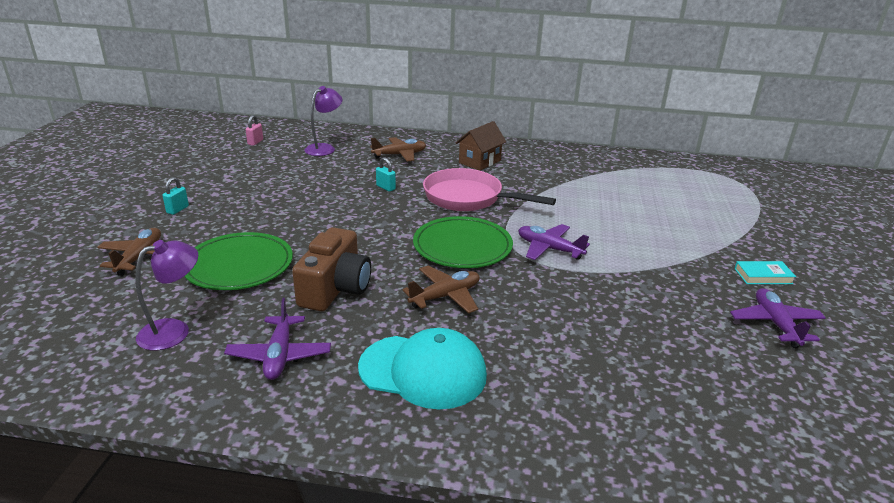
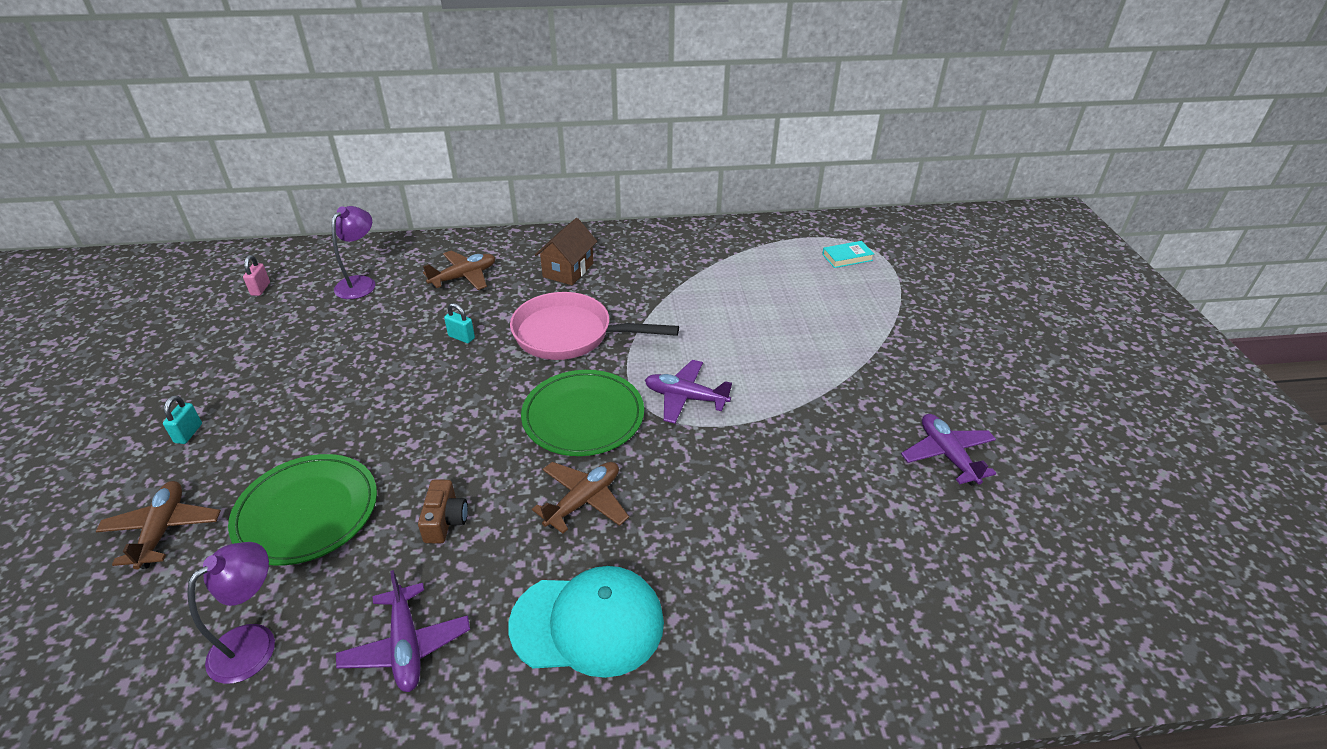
camera: 15 degrees left, 10 degrees up
(335, 288) = (445, 521): brown camera -> brown camera, size x0.54
(763, 276) = (922, 388): turquoise book -> turquoise book (847, 257)

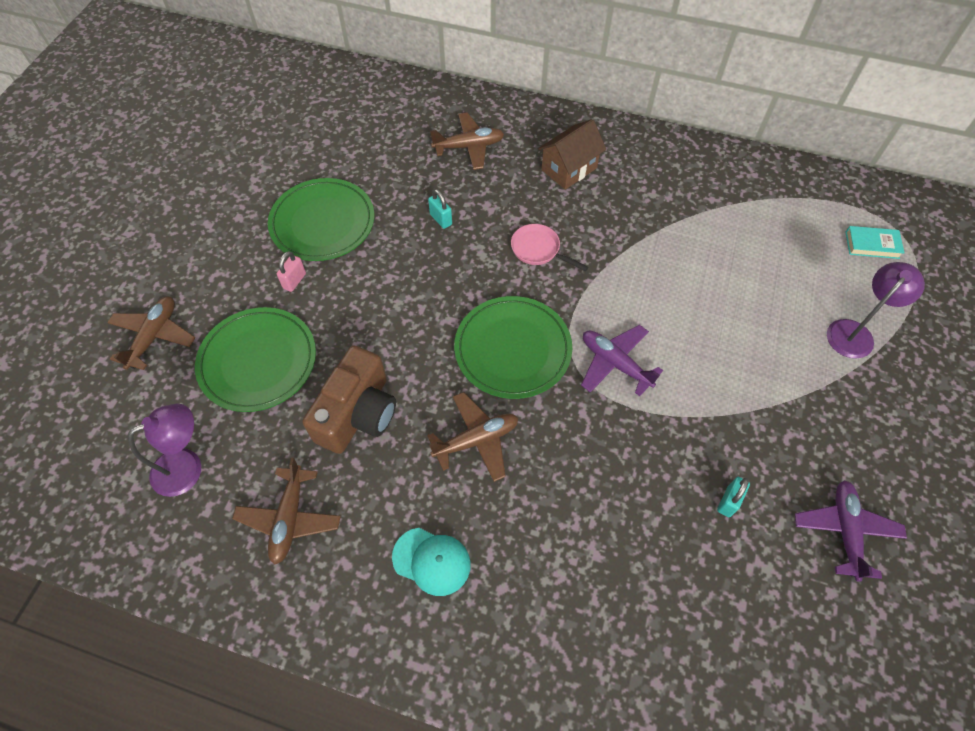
camera: 25 degrees right, 20 degrees up
(188, 433) = (195, 247): turquoise padlock -> turquoise padlock (728, 501)
(260, 289) = (292, 106): pink padlock -> pink padlock (294, 281)
(334, 372) = (322, 223): none -> green plate
(360, 283) = (376, 125): purple lamp -> purple lamp (855, 332)
(406, 646) = (289, 518): purple plane -> brown plane
(445, 521) = (358, 413): brown camera -> brown camera, size x1.85
(569, 335) = (538, 250): pink pan -> pink pan, size x0.50
(588, 623) = (431, 561): turquoise cap -> turquoise cap, size x0.60

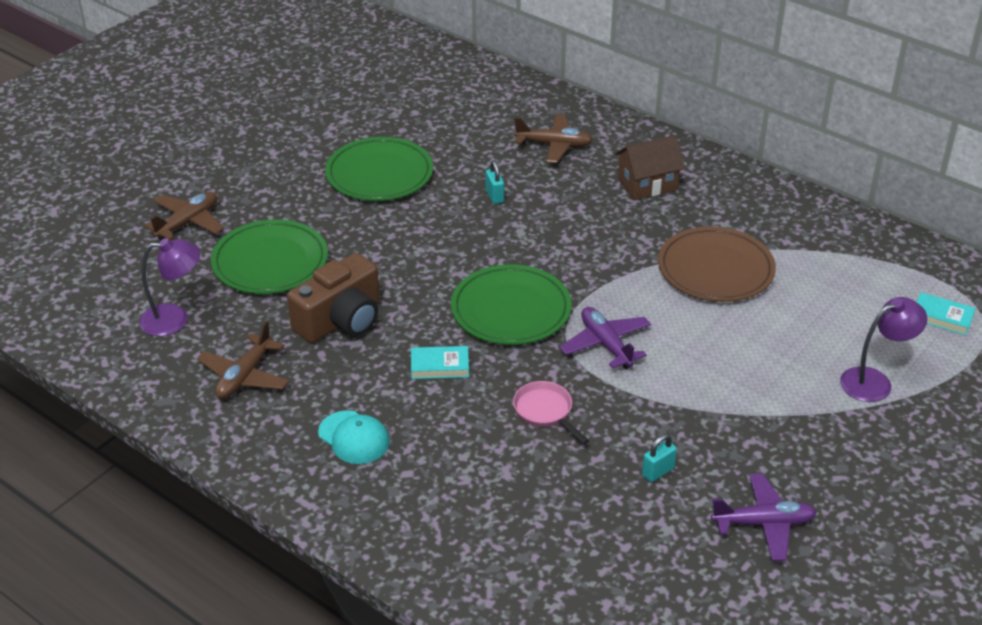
camera: 20 degrees right, 20 degrees down
(294, 281) = (331, 211): pink padlock -> none
(476, 440) = (440, 366): brown plane -> turquoise book
(538, 250) = (579, 241): pink pan -> pink pan (545, 411)
(669, 247) = (715, 269): none -> brown plate
(845, 531) = (763, 523): purple plane -> purple plane turned 60 degrees clockwise

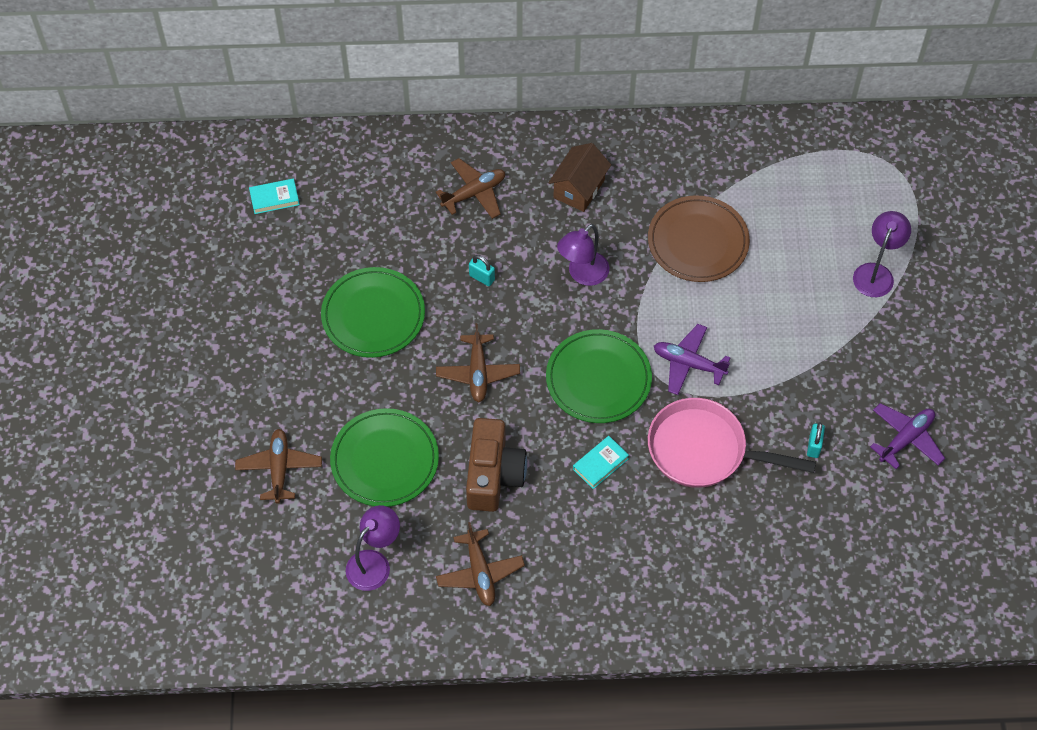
camera: 40 degrees left, 20 degrees up
(354, 437) = (605, 565): turquoise cap -> none
(414, 250) = (478, 373): none -> brown plane
(545, 411) = (704, 450): pink pan -> pink pan, size x1.99
(583, 237) = (582, 274): none -> purple lamp
(942, 317) = (871, 185): turquoise book -> turquoise book (274, 198)

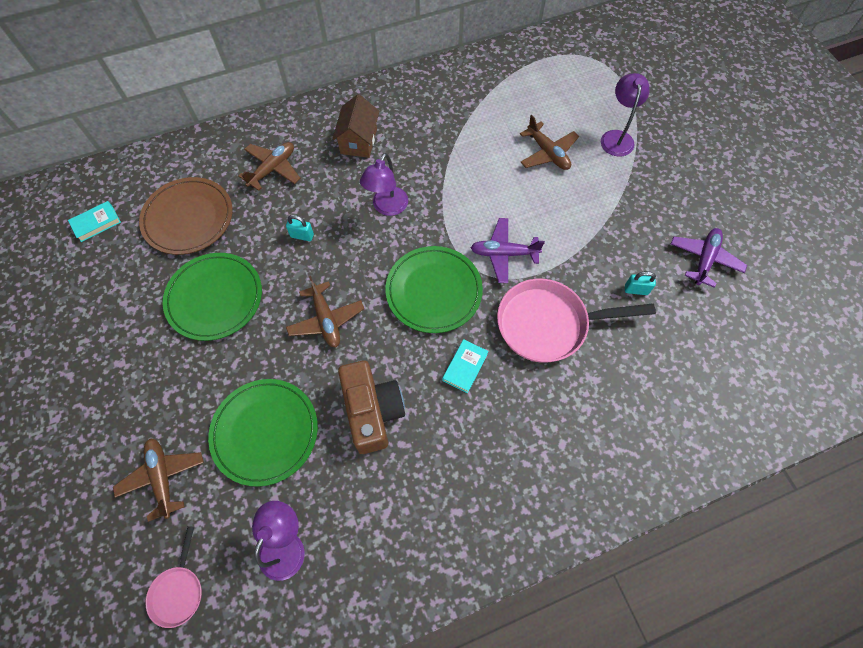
camera: 20 degrees left, 5 degrees up
(269, 568) = (178, 591): none -> pink pan
(480, 573) = (393, 516): brown plane -> brown plane (547, 153)
(698, 242) = (470, 154): brown plate -> brown plate (188, 218)
(814, 446) = (636, 290): turquoise padlock -> turquoise padlock turned 75 degrees counterclockwise

